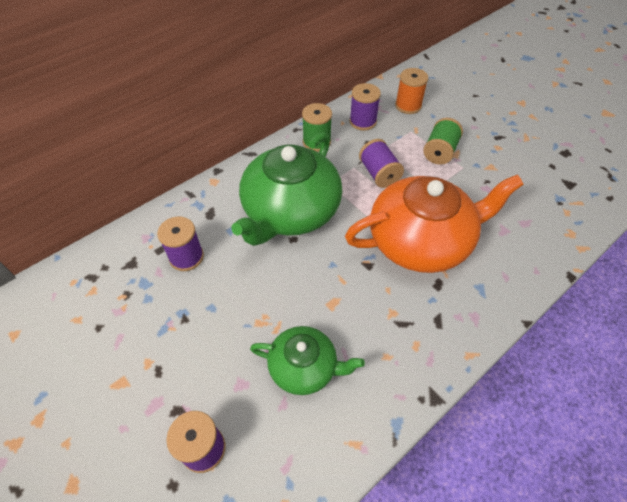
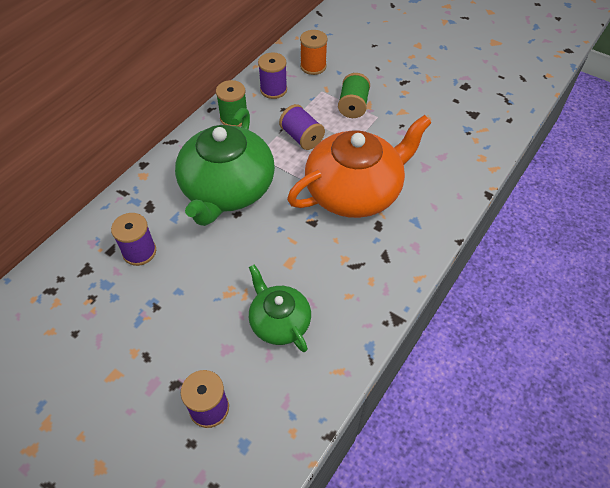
camera: 15 degrees left, 0 degrees up
(304, 367) = (279, 321): green teapot -> green teapot turned 120 degrees counterclockwise

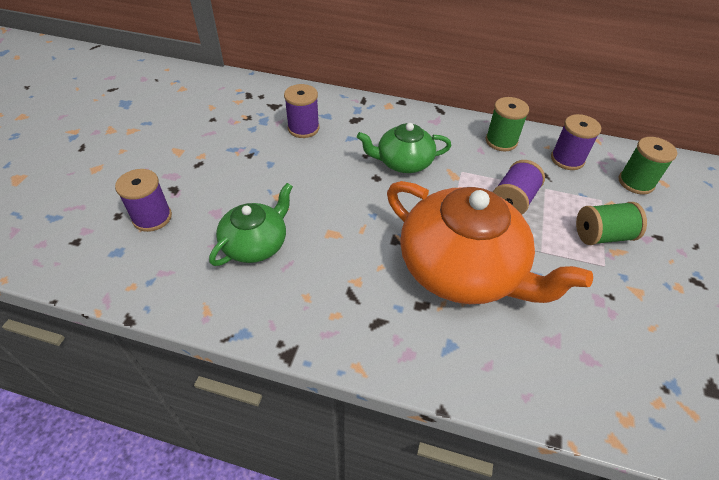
camera: 70 degrees right, 5 degrees down
(227, 189) = (403, 162): green teapot -> green teapot, size x0.55
(313, 66) = (636, 182): orange spool -> green spool

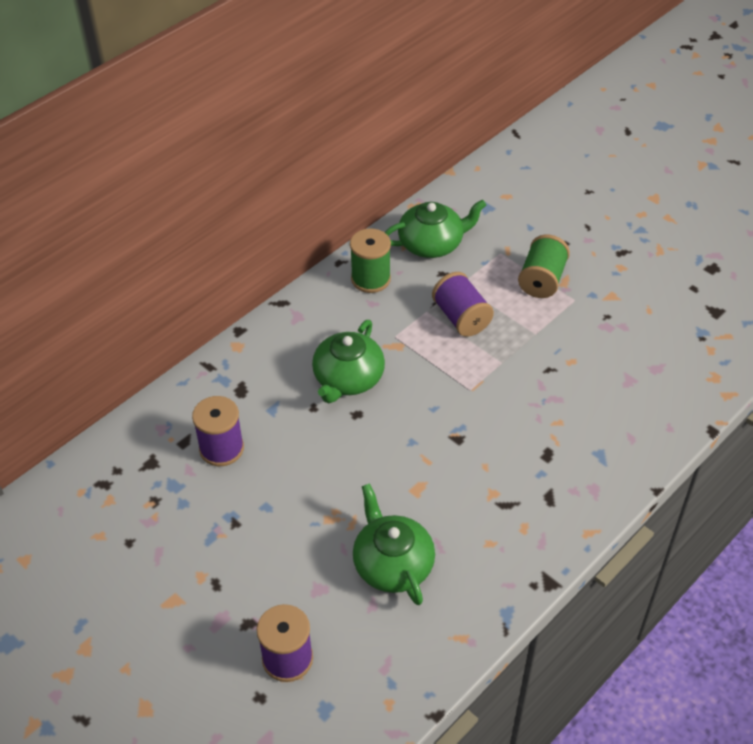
camera: 60 degrees left, 0 degrees up
(462, 269) = (523, 403): orange teapot -> none
(567, 159) = (432, 243): purple spool -> green teapot
(636, 182) = (494, 215): green spool -> none

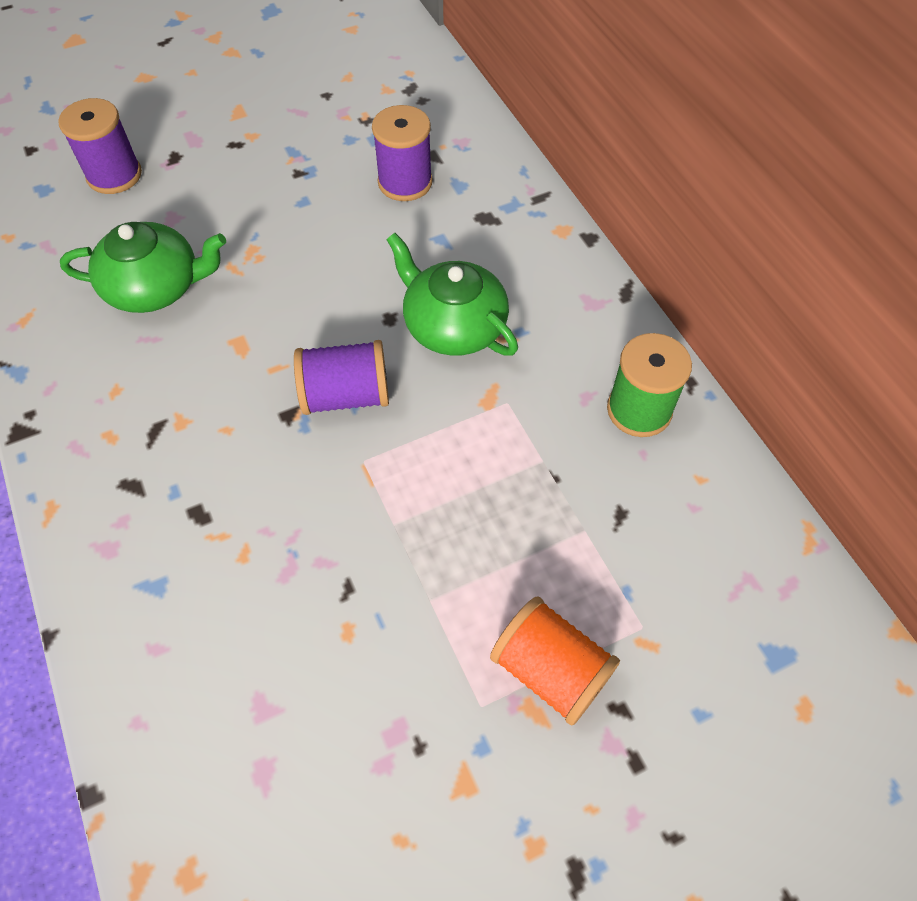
camera: 110 degrees right, 10 degrees up
(432, 243) = (697, 524): green teapot -> none
(461, 317) = (510, 504): purple spool -> purple spool (346, 395)
(542, 280) = (550, 670): green spool -> orange spool

